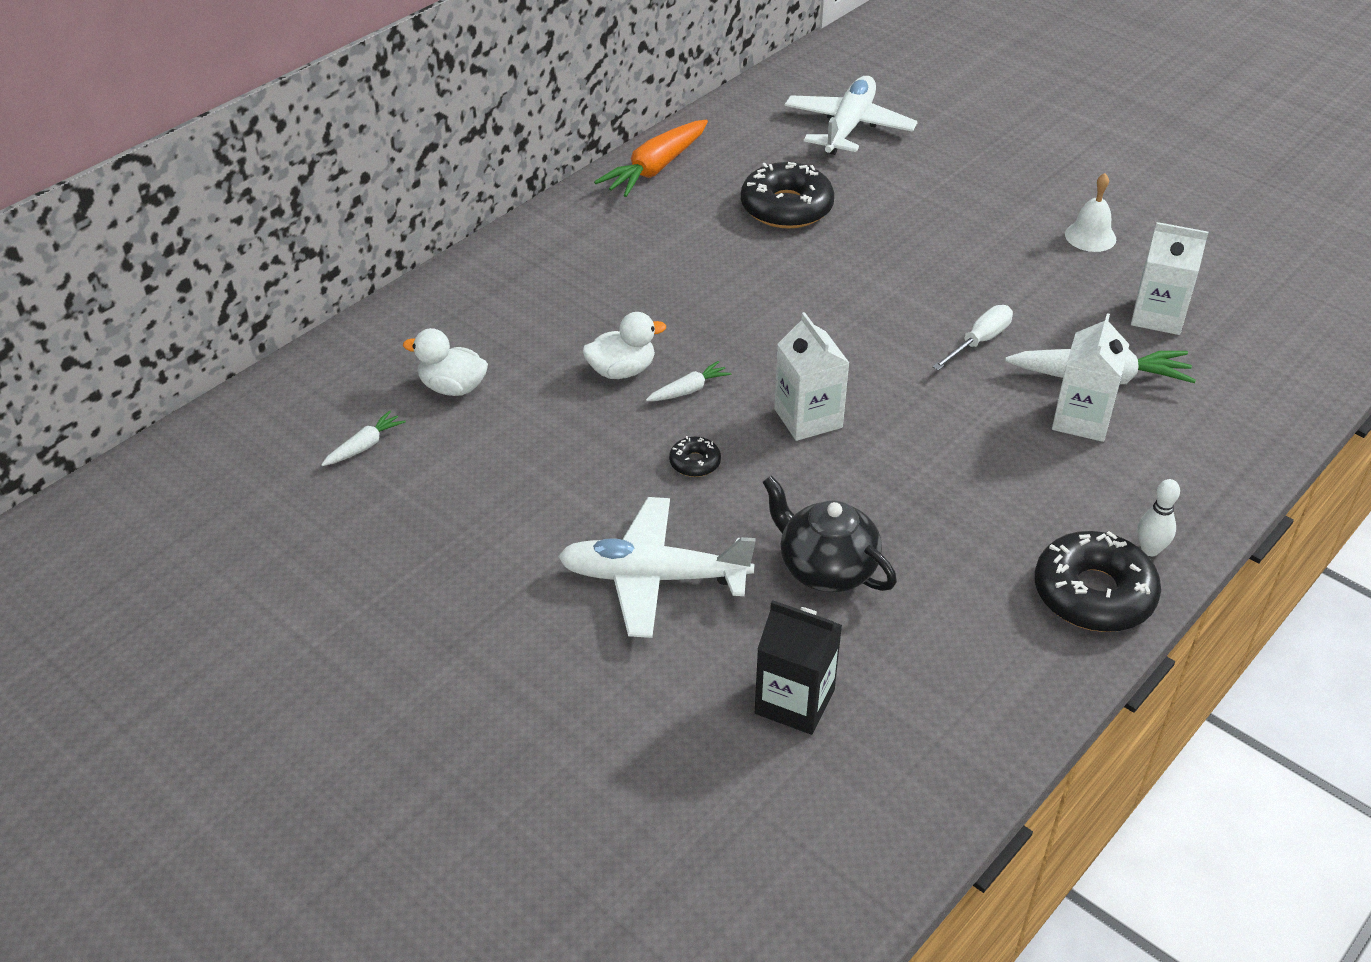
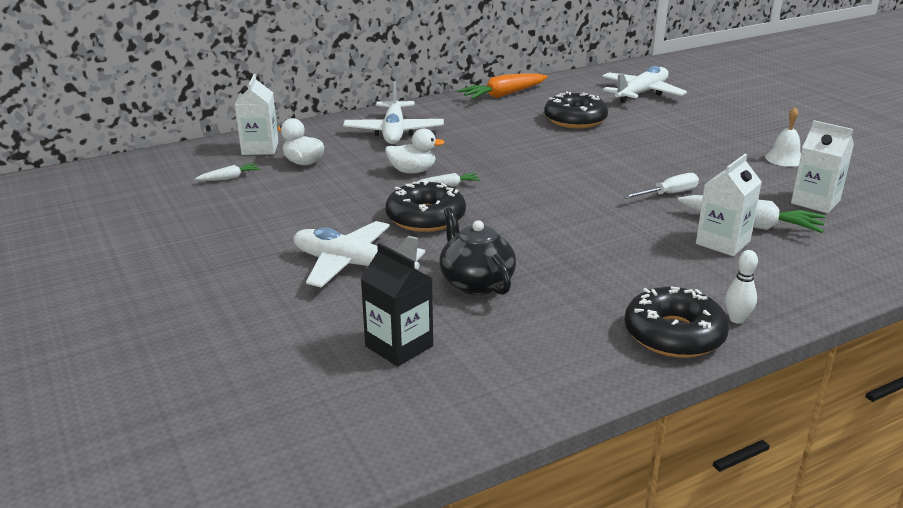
camera: 20 degrees right, 15 degrees down
(544, 289) = (394, 132): none -> white plane
(695, 462) = (426, 218): black donut -> black donut, size x2.17
(808, 418) = (519, 210): white carton -> white carton (260, 148)

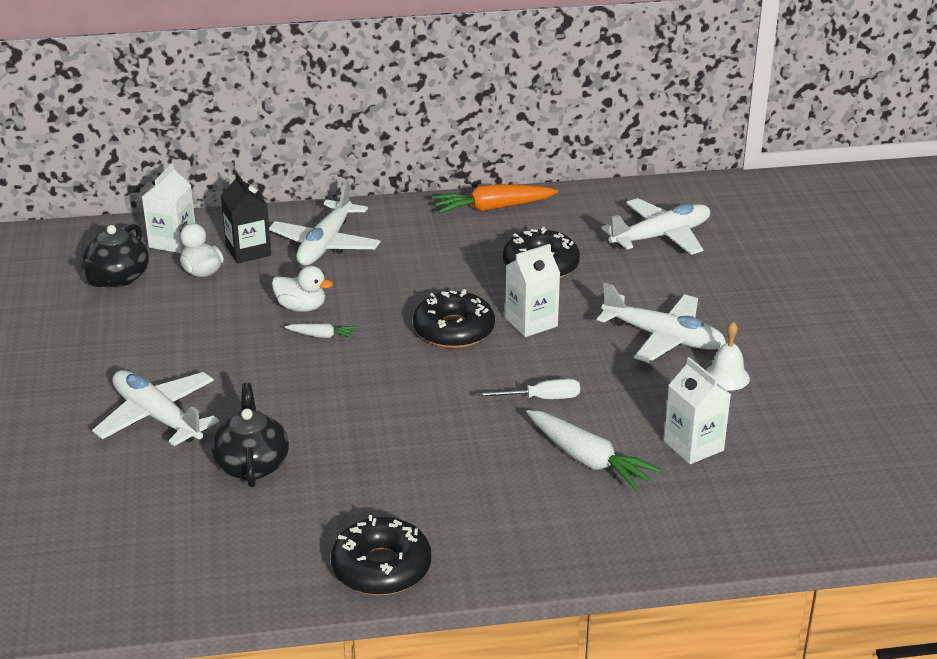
camera: 20 degrees right, 5 degrees up
(229, 178) = (117, 278): white carrot -> black teapot
(399, 346) = (133, 516): black carton -> black carton (248, 251)
(426, 218) = (267, 374): black donut -> black donut (454, 330)
(712, 145) = (663, 338): none -> white plane
(723, 242) = (535, 475): white carton -> white carton (531, 322)
(737, 319) = (456, 567): white bowling pin -> none

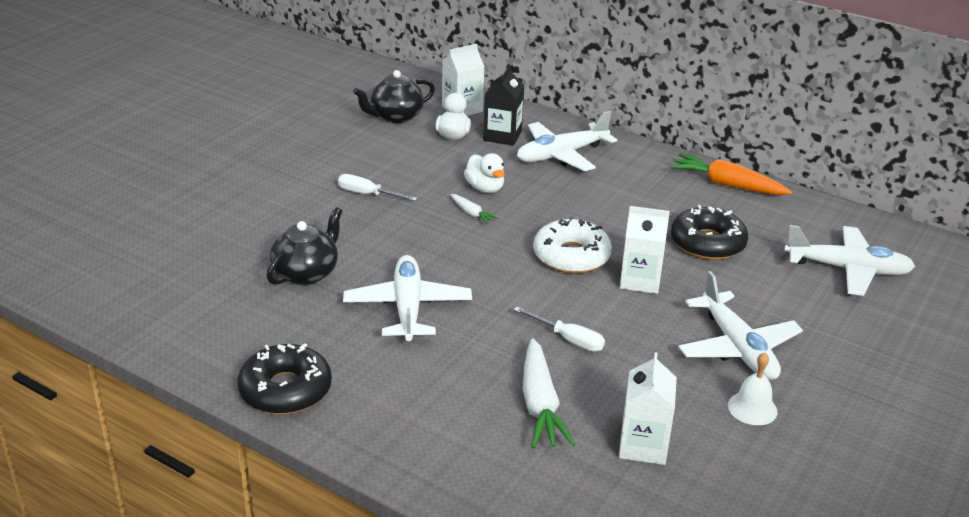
camera: 40 degrees right, 0 degrees up
(157, 417) = (295, 212): white plane -> white plane (407, 307)
(202, 366) = (368, 194): none -> white screwdriver
(454, 330) = (571, 256): black donut -> white donut

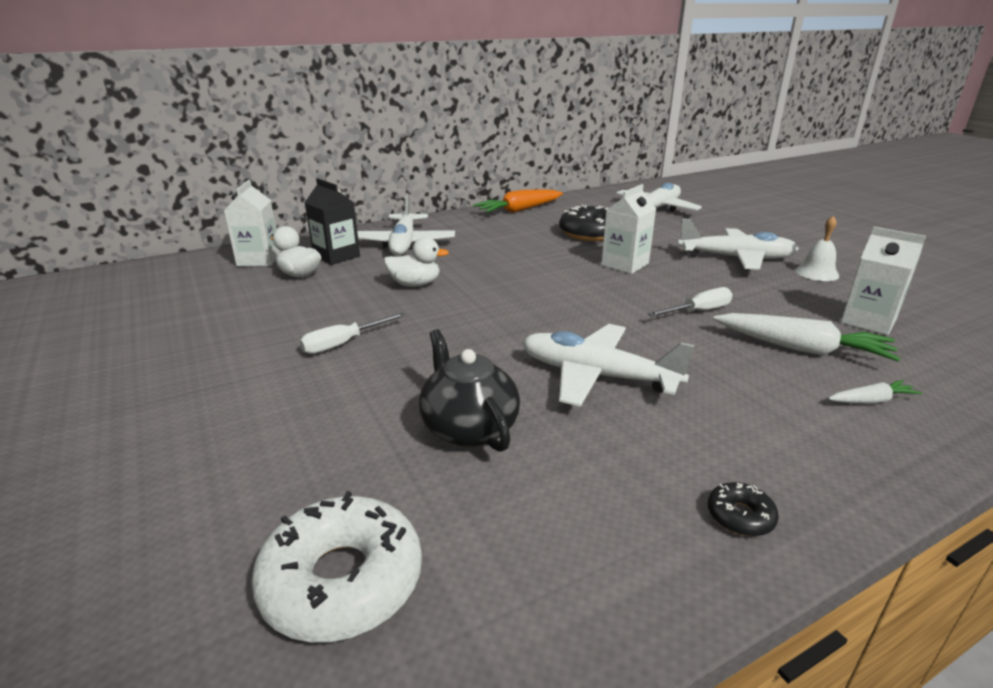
camera: 60 degrees left, 5 degrees down
(285, 390) = (740, 516): black donut -> black donut, size x0.46
(396, 116) = (212, 291): black teapot -> none
(472, 214) = (451, 300): white carrot -> white carrot (871, 400)
(571, 256) = (567, 278): white donut -> white donut (342, 580)

